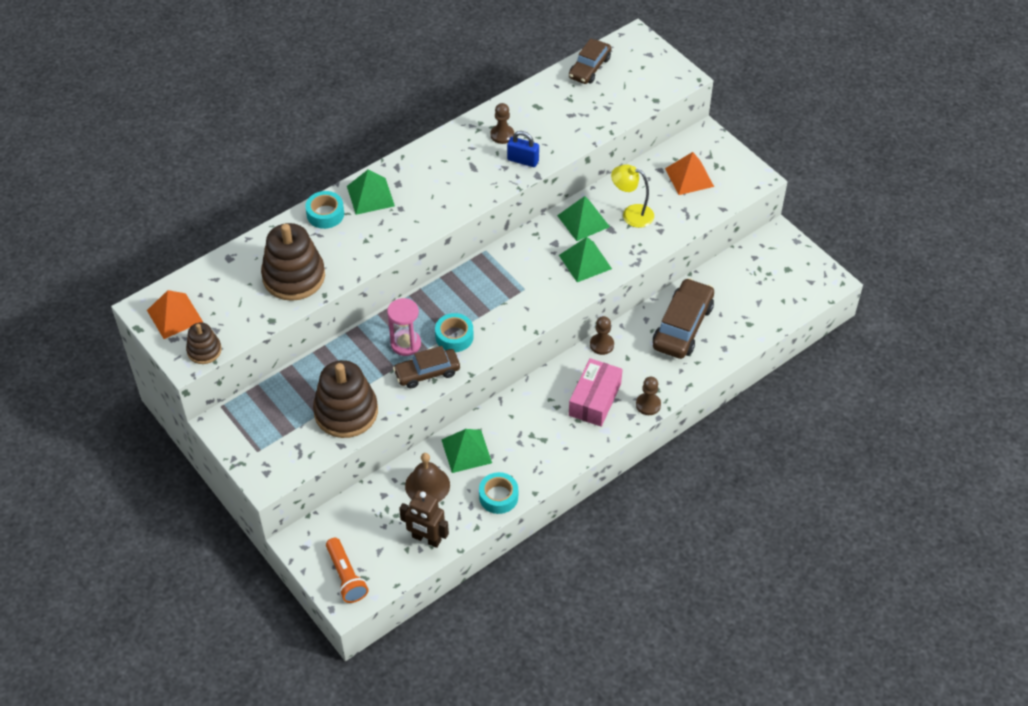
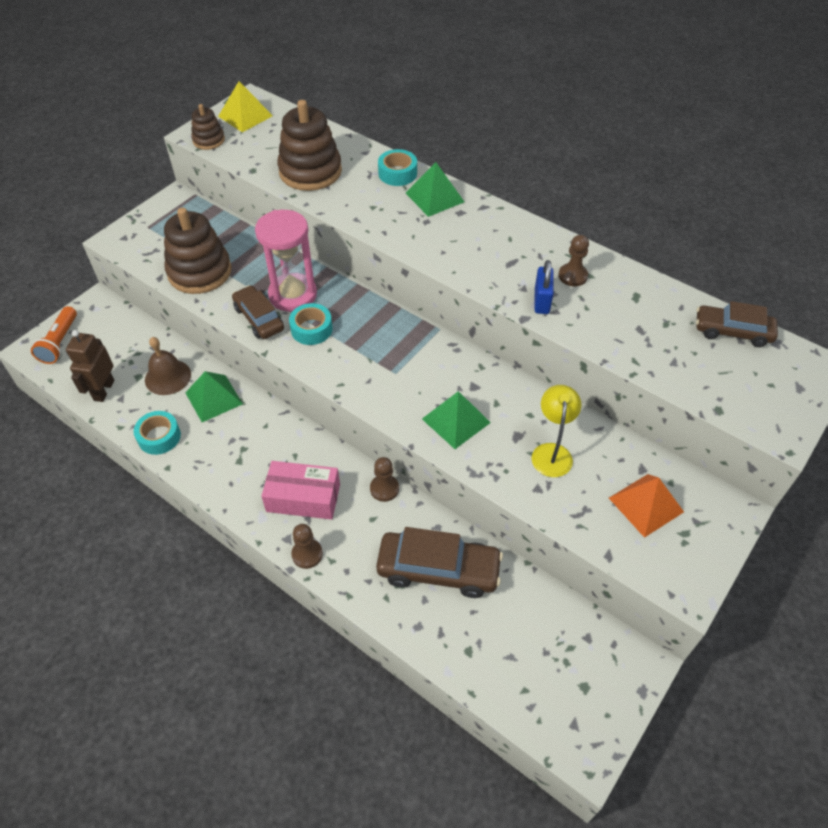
camera: 75 degrees right, 0 degrees up
(174, 316) = (245, 116): orange pyramid -> yellow pyramid
(346, 576) = (60, 342): orange flashlight -> orange flashlight turned 45 degrees counterclockwise
(406, 344) = (293, 295): pink hourglass -> pink hourglass, size x1.51
(583, 221) = (519, 406): green pyramid -> none

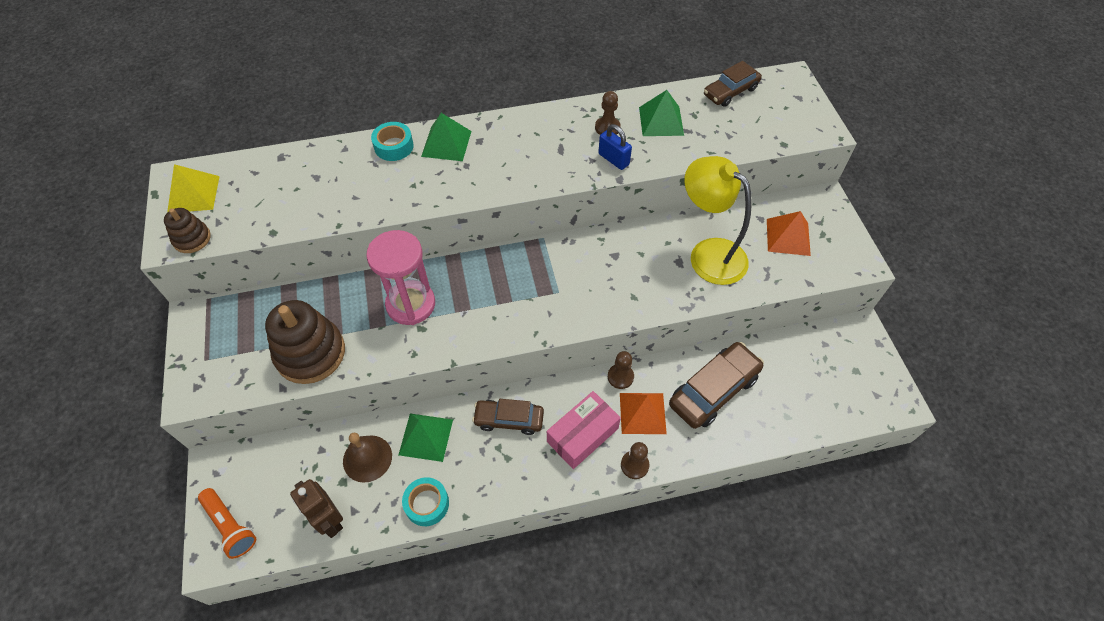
camera: 50 degrees left, 5 degrees up
(259, 318) = (412, 343): brown car -> brown car (509, 420)
(310, 171) = (323, 196): brown stacking toy -> none
(311, 329) = (461, 315): turquoise tape -> none
(363, 528) = (642, 413): none -> orange pyramid
(456, 420) = (635, 286): green pyramid -> green pyramid (661, 121)
(551, 452) = (708, 253): yellow lamp -> yellow lamp, size x1.68

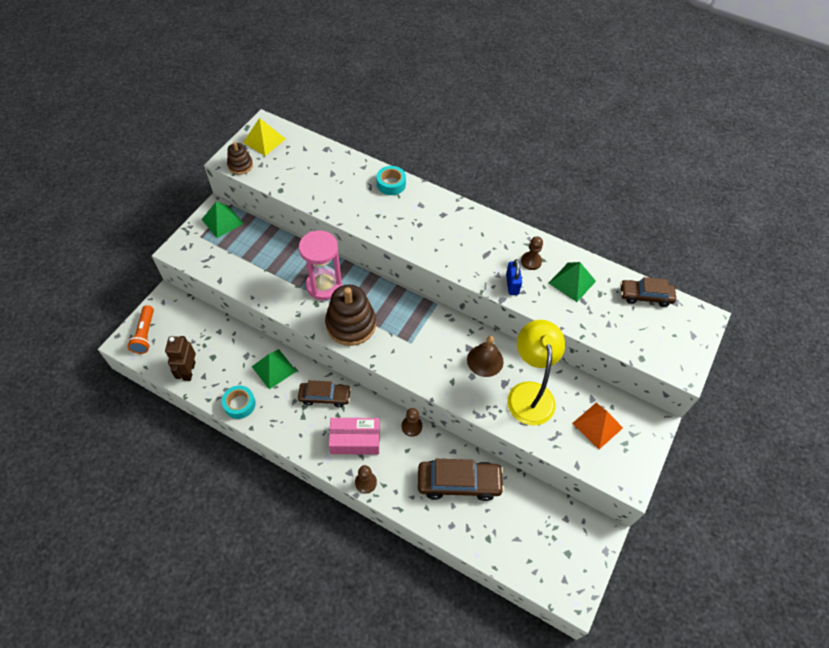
camera: 40 degrees right, 0 degrees up
(310, 353) = (249, 273): brown stacking toy -> brown stacking toy (351, 324)
(367, 458) = (235, 355): brown bell -> brown bell (485, 360)
(446, 143) = (422, 203): green pyramid -> green pyramid (222, 221)
(509, 420) = (325, 397): brown car -> brown car turned 135 degrees clockwise
(642, 413) = (402, 458): orange pyramid -> none

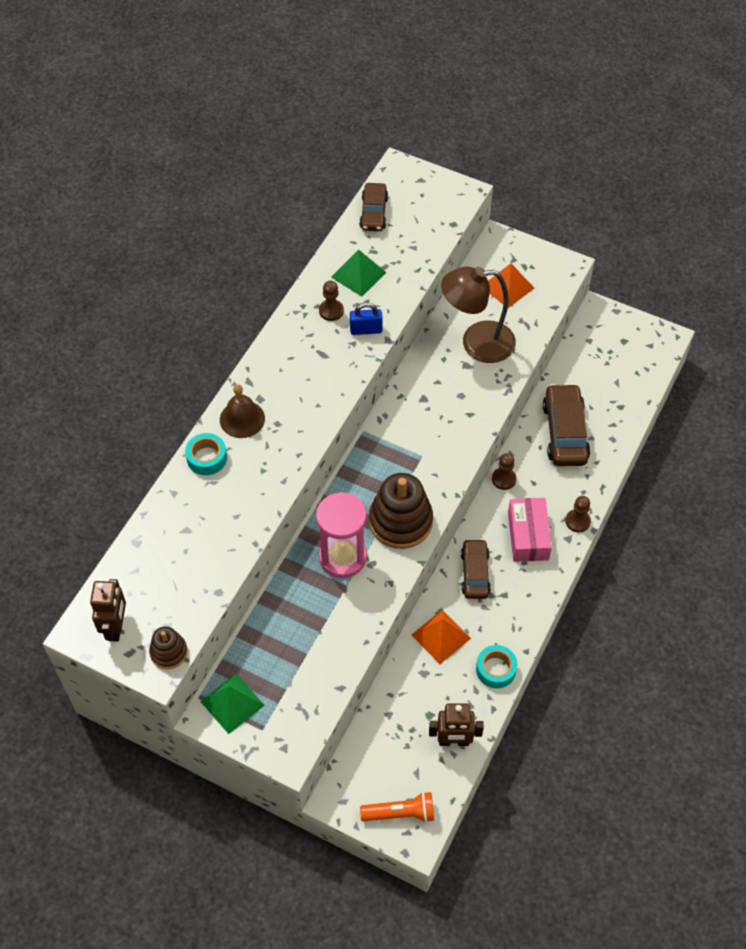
camera: 90 degrees left, 0 degrees up
(264, 140) = (116, 627): yellow pyramid -> brown robot
(274, 368) = (441, 636): green pyramid -> orange pyramid
(485, 360) = (439, 383): brown bell -> brown bell (242, 419)
(529, 393) = (476, 343): yellow lamp -> brown lamp

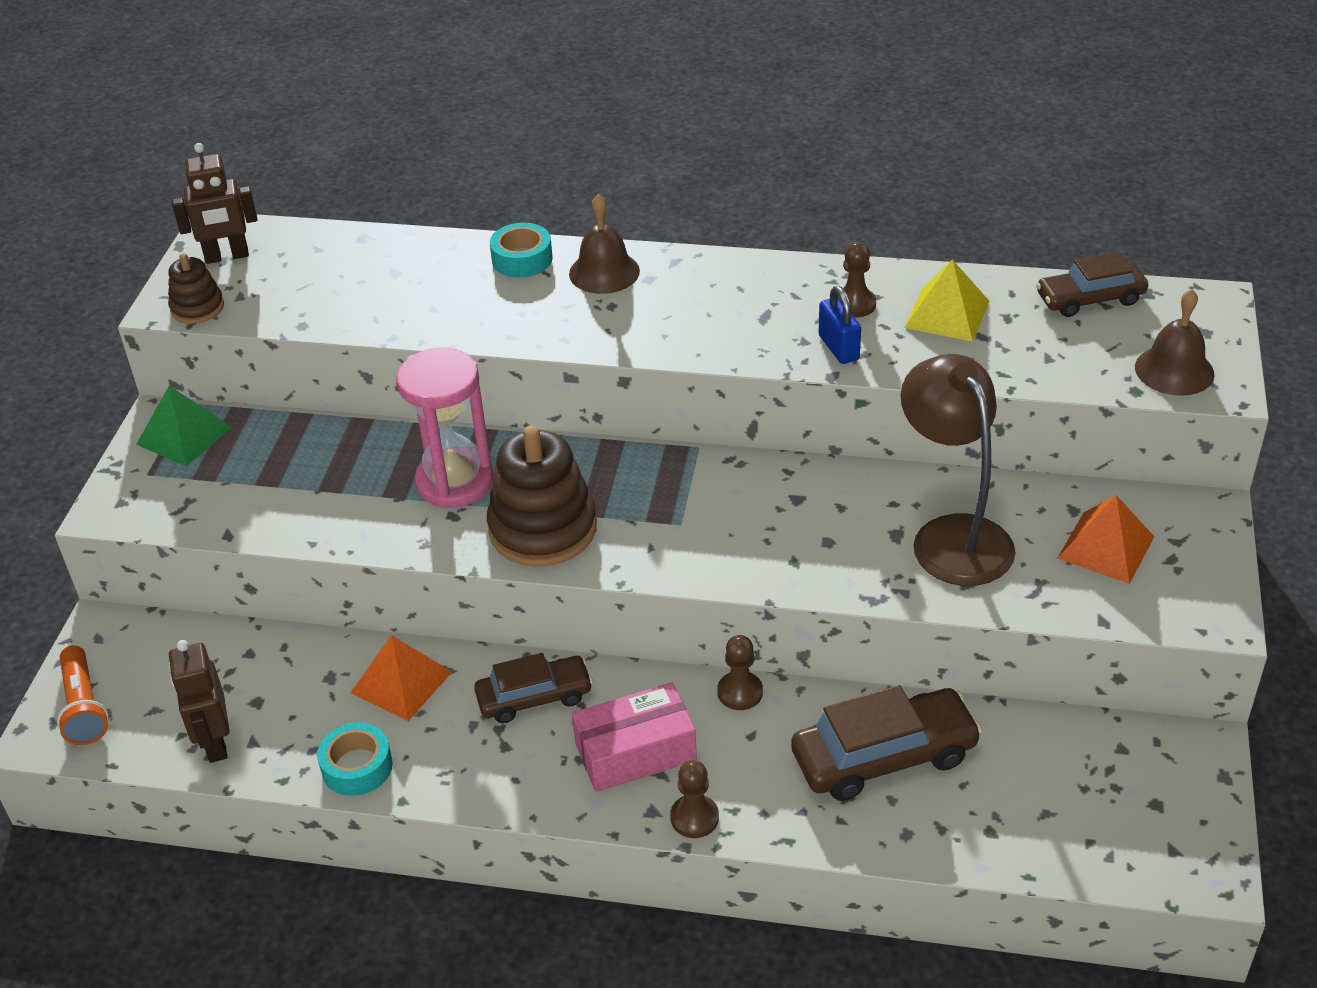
camera: 75 degrees right, 15 degrees down
(358, 274) = (947, 314): green pyramid -> yellow pyramid
(444, 203) = (1174, 370): none -> brown bell

